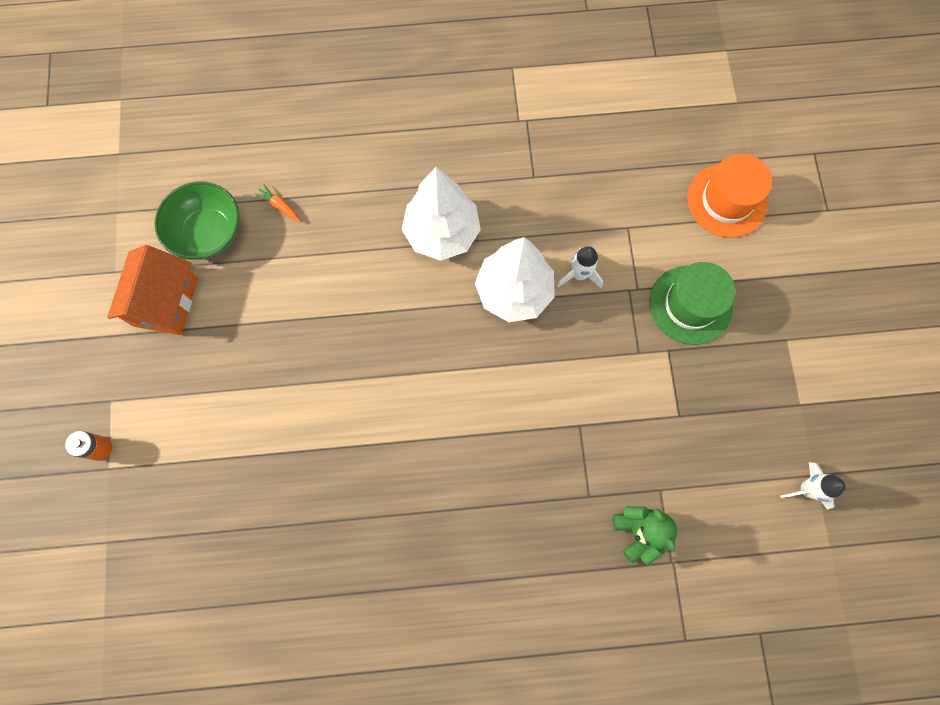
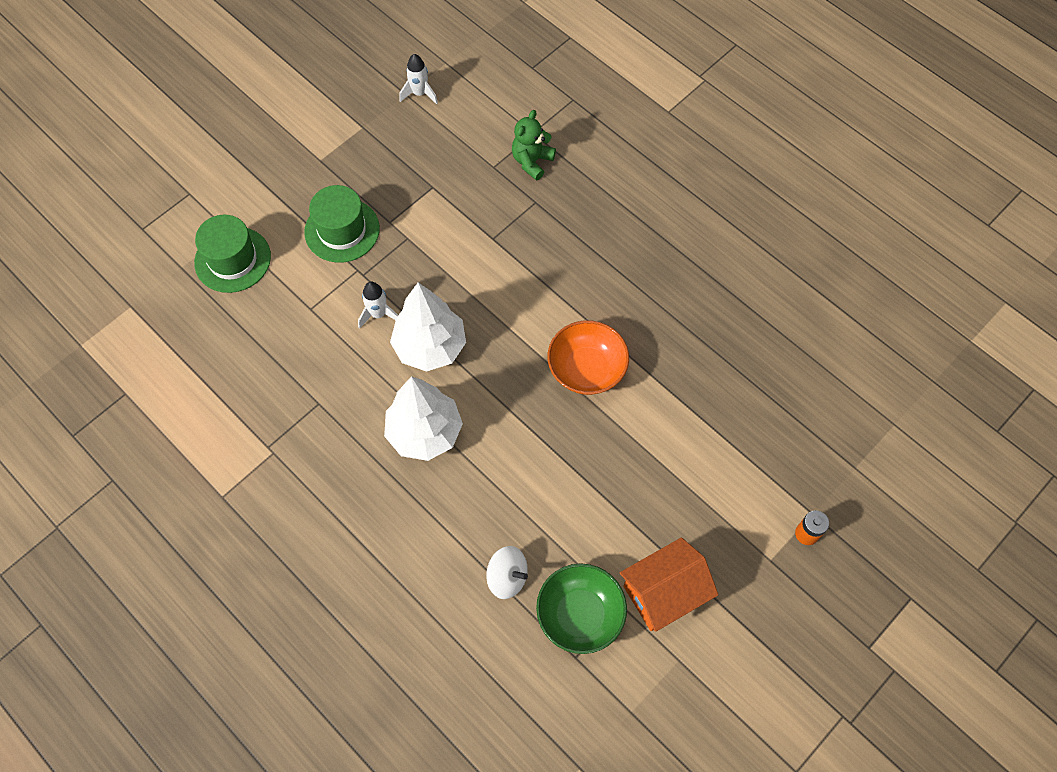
camera: 130 degrees left, 10 degrees down
(280, 206) = (507, 577): orange carrot -> white spinning top
(386, 399) = (586, 369): none -> orange bowl
(726, 200) = (232, 259): orange hat -> green hat

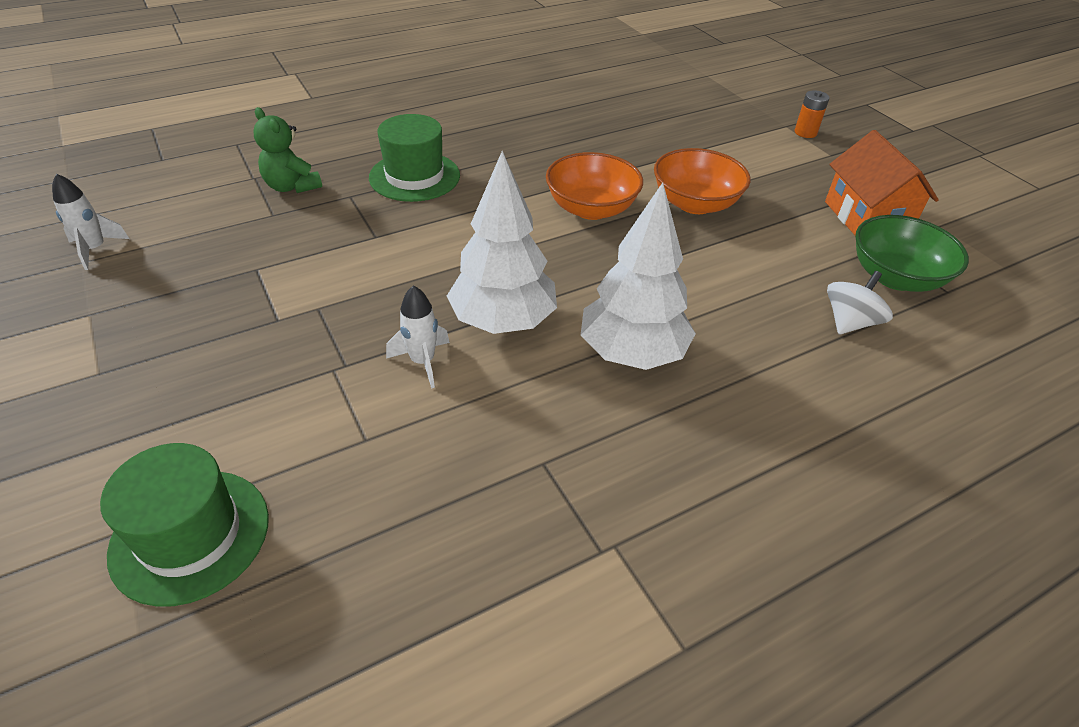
camera: 75 degrees left, 20 degrees down
(342, 230) = (250, 373): green hat -> green hat (414, 176)
(627, 447) = (695, 203): none -> orange bowl

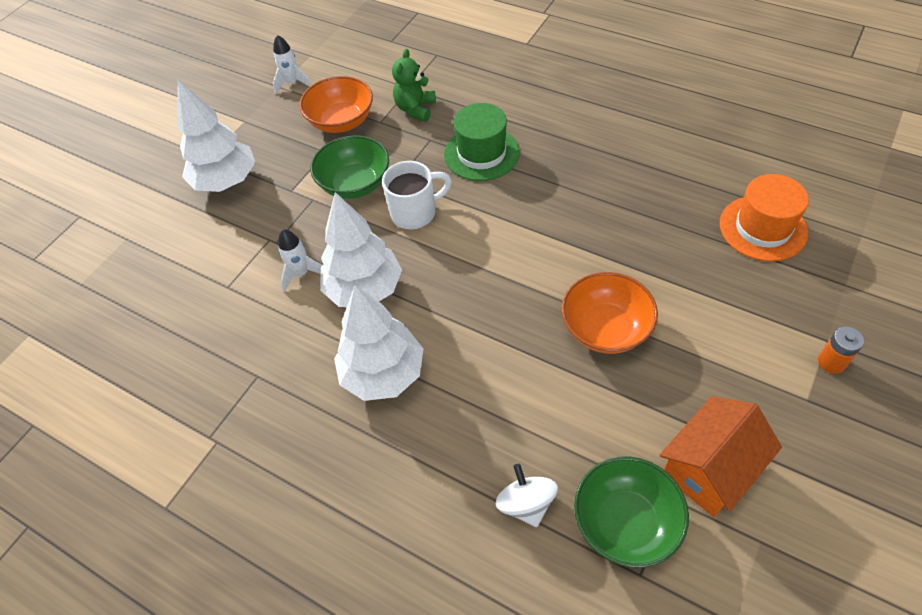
camera: 65 degrees right, 10 degrees up
(174, 372) = (226, 181): none -> white tree
(190, 535) = (135, 263): green hat -> none
(339, 268) = (355, 184): none -> green bowl
(438, 245) = (415, 213): none -> white mug
(591, 208) = (534, 267): orange bowl -> orange bowl (341, 121)
(663, 101) = (763, 228): none -> orange hat
(849, 322) = (526, 504): white spinning top -> white spinning top turned 120 degrees counterclockwise

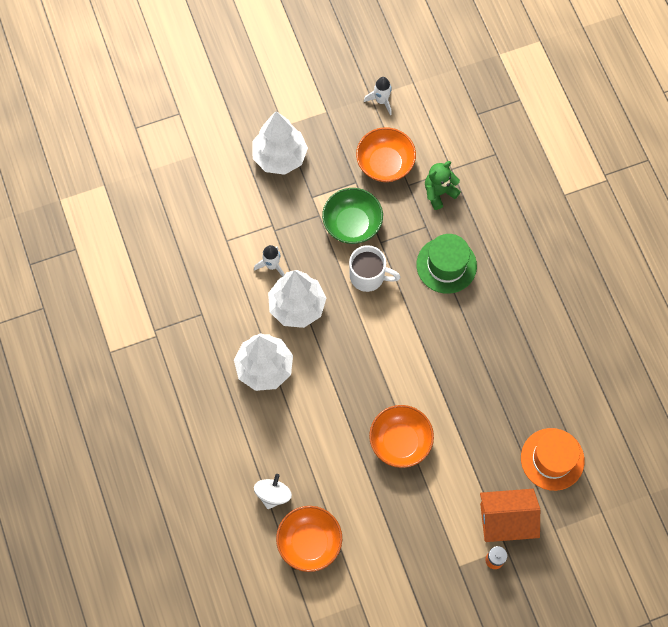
camera: 35 degrees right, 15 degrees up
(625, 522) = (309, 542): green bowl -> orange bowl
(709, 469) = (373, 554): orange house -> orange house (506, 520)

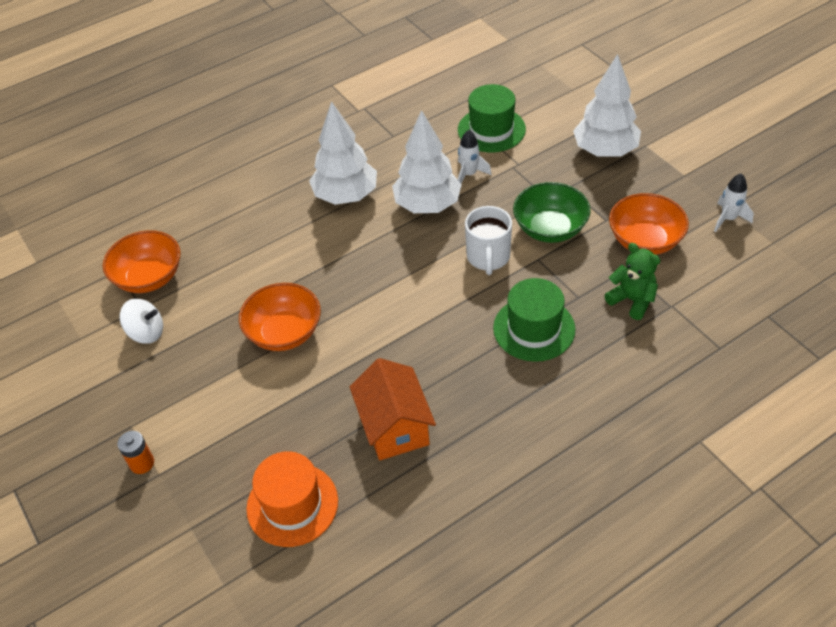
camera: 80 degrees right, 20 degrees down
(223, 233) = (491, 129): none -> green hat
(273, 494) = (201, 235): white spinning top -> white spinning top (146, 332)
(506, 520) = (197, 466): orange house -> orange house (395, 426)

